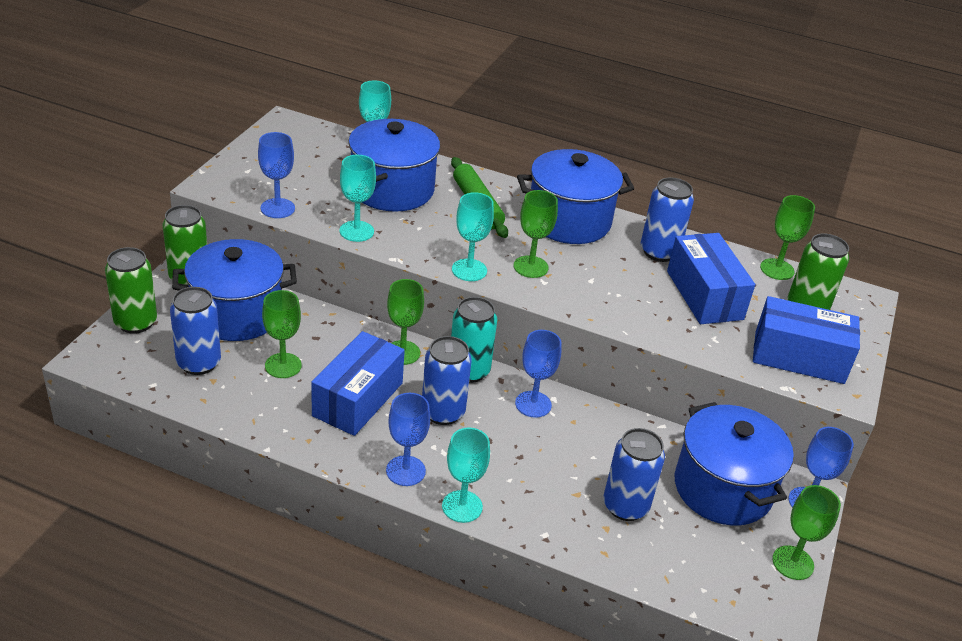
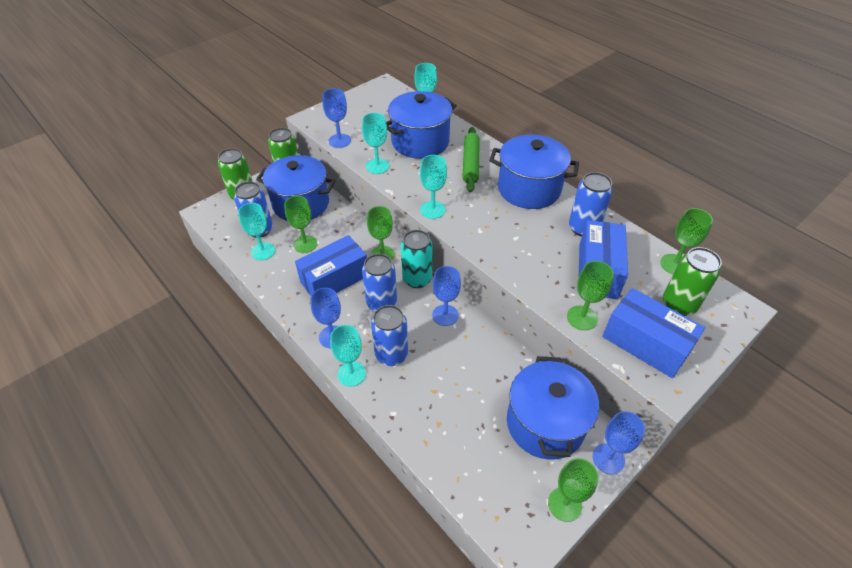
camera: 30 degrees right, 10 degrees up
(225, 390) = (263, 251): none -> turquoise goblet
(530, 267) = (477, 217): green goblet -> green goblet (582, 318)
(625, 506) = (462, 412): blue can -> blue can (391, 355)

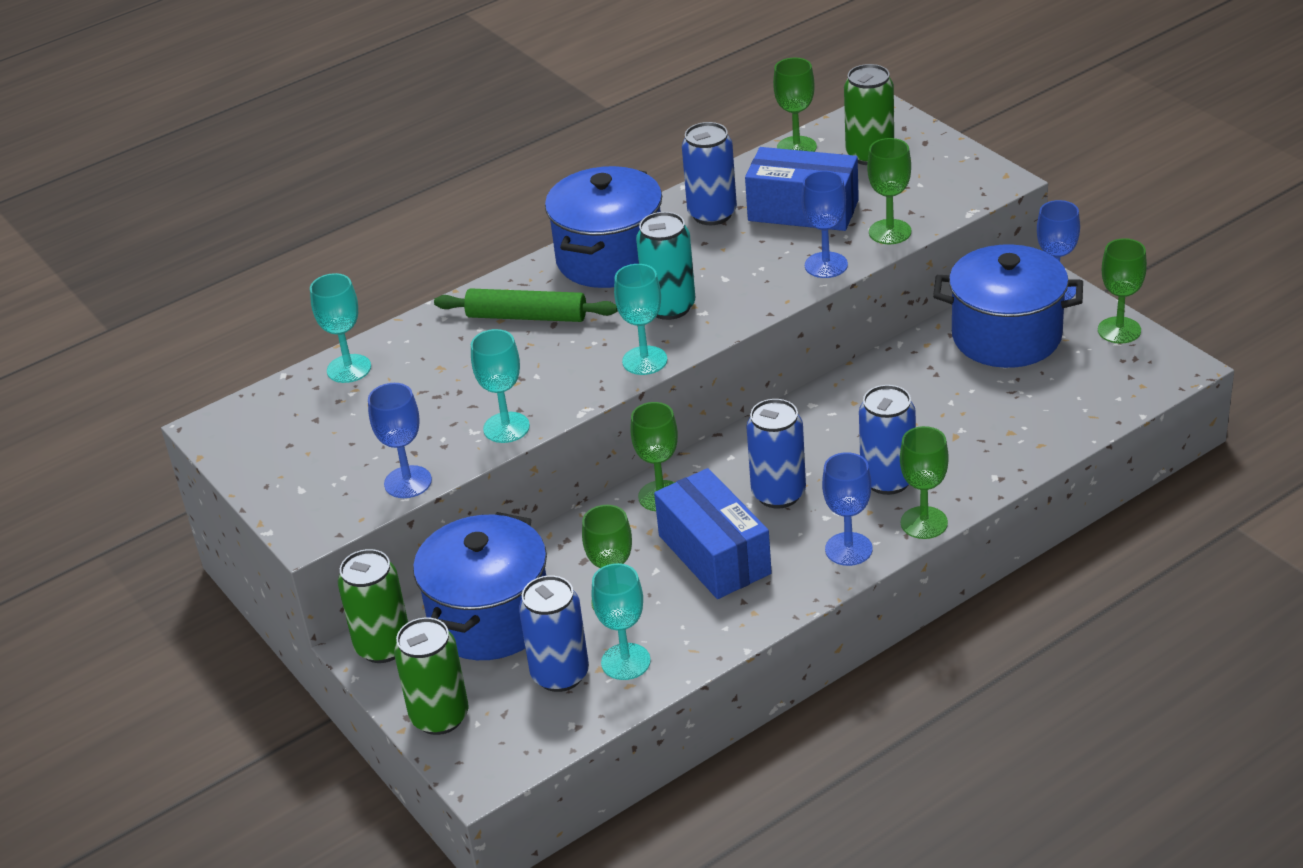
camera: 80 degrees left, 10 degrees down
(351, 374) = (924, 523): turquoise goblet -> green goblet
(417, 279) = (726, 453): turquoise can -> turquoise can (669, 307)
(420, 142) = (443, 375): blue pot -> none
(445, 315) = (810, 422): blue goblet -> blue goblet (826, 265)
(645, 343) = (934, 188): blue box -> none

